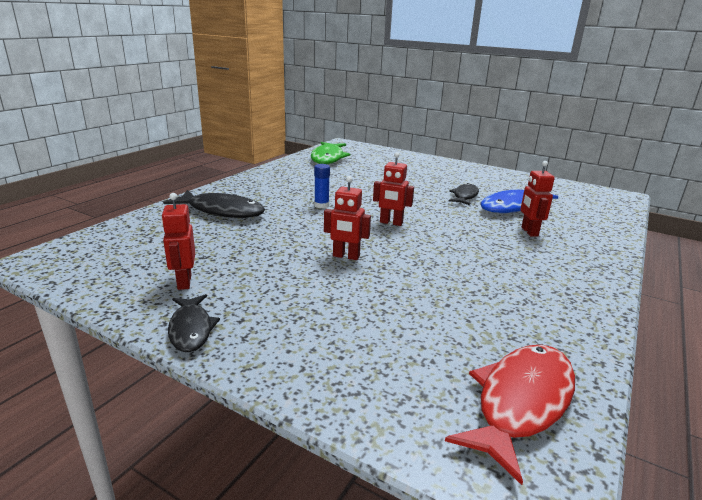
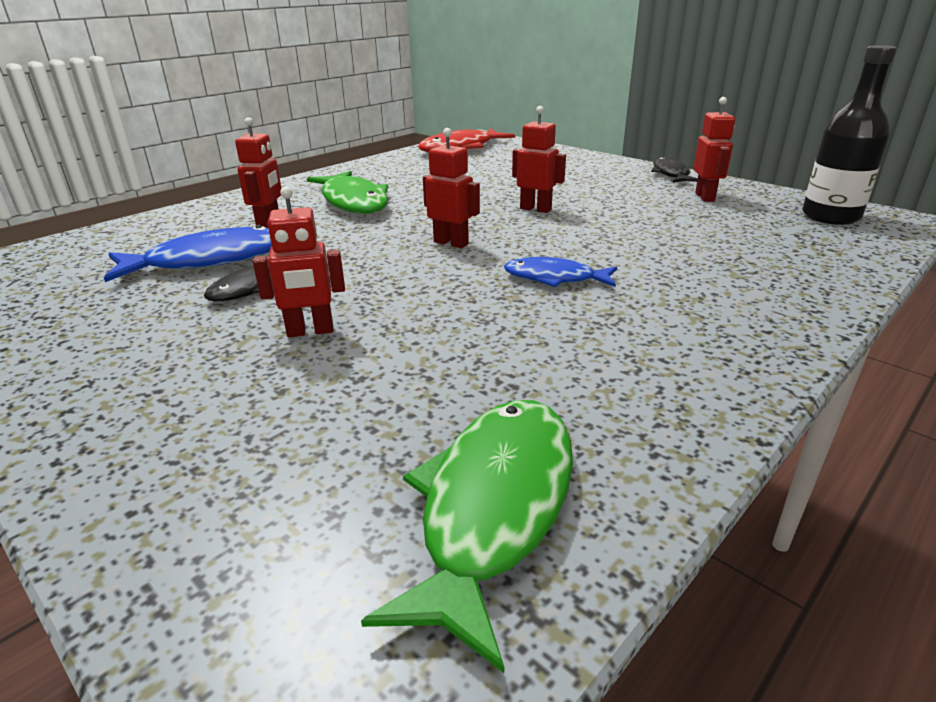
camera: 165 degrees left, 5 degrees up
(95, 260) = (830, 216): none -> black bottle
(222, 211) = (736, 274): black fish -> none
(321, 205) = (554, 278): blue glue stick -> blue fish
(415, 183) = (310, 331): none -> red robot
(505, 257) = (353, 202): none -> green fish

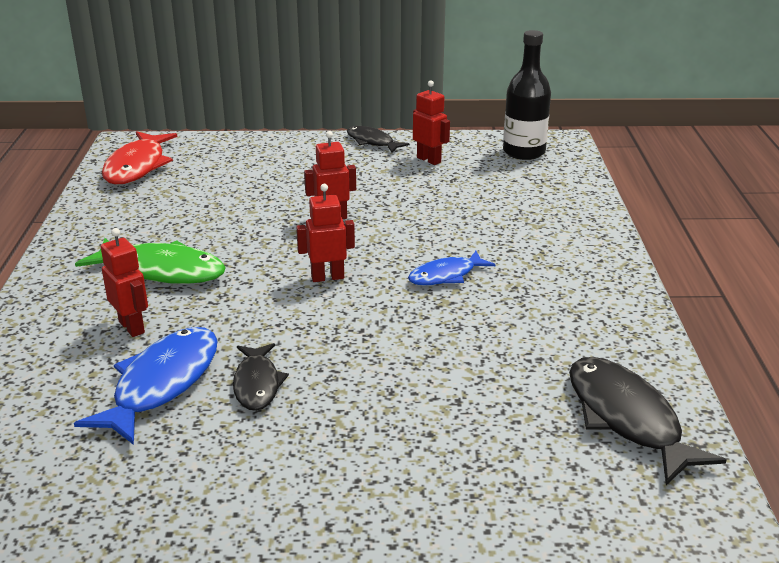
camera: 45 degrees left, 0 degrees up
(310, 331) = (370, 392): red robot -> none
(493, 507) = (627, 418): green fish -> black fish

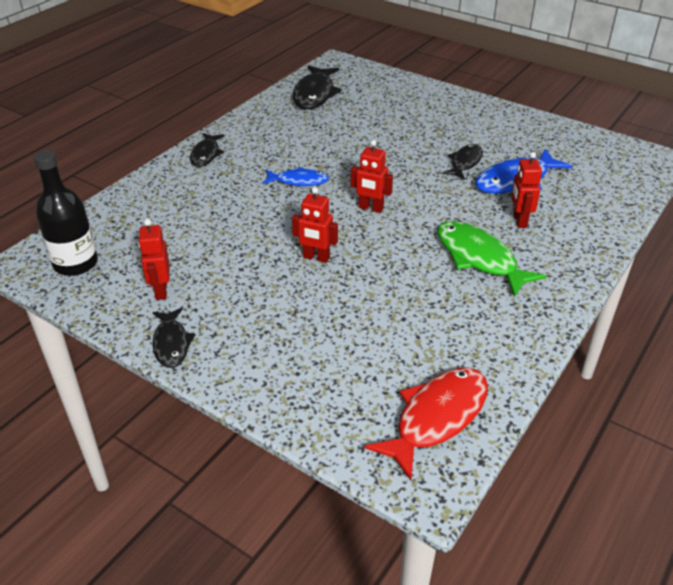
camera: 145 degrees left, 10 degrees up
(596, 264) = (206, 154): none -> black fish

